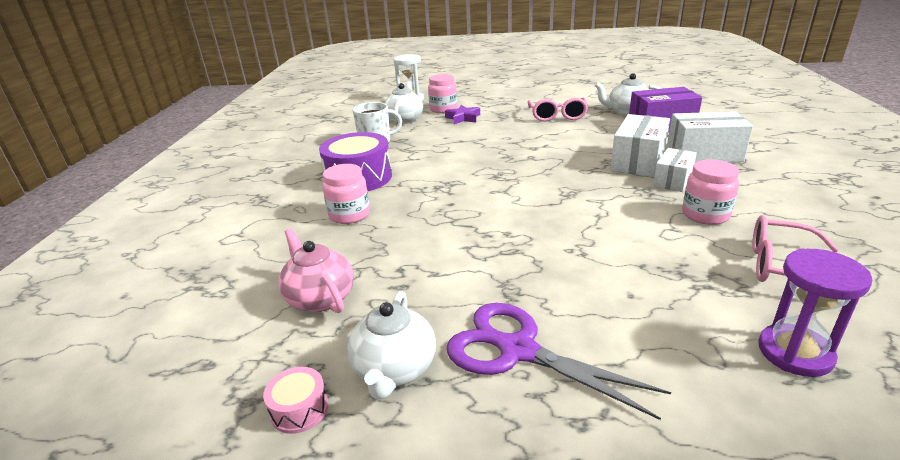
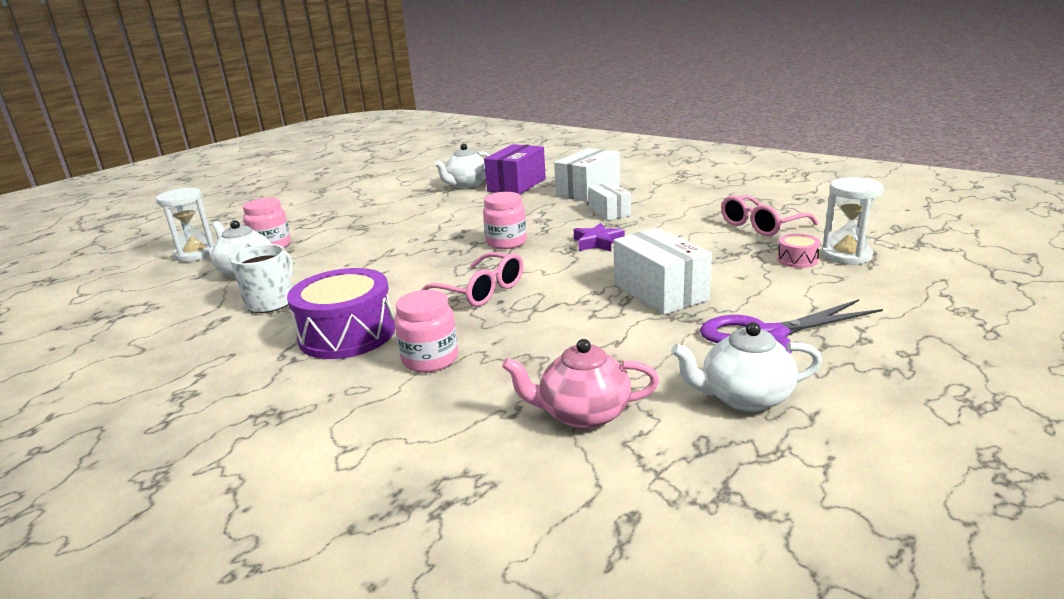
camera: 55 degrees left, 5 degrees down
(299, 409) = (760, 462): pink drum -> pink drum (797, 260)
(395, 369) = (744, 397): white teapot -> white teapot turned 135 degrees clockwise
(463, 118) = (320, 244): purple star -> purple star (598, 242)
(557, 116) = (414, 208): pink glasses -> pink glasses (480, 291)
(638, 161) = (560, 211): white box -> white box (660, 292)
(705, 215) = (672, 221): pink jar -> pink jar (506, 242)
(795, 353) = (846, 255): purple hourglass -> white hourglass

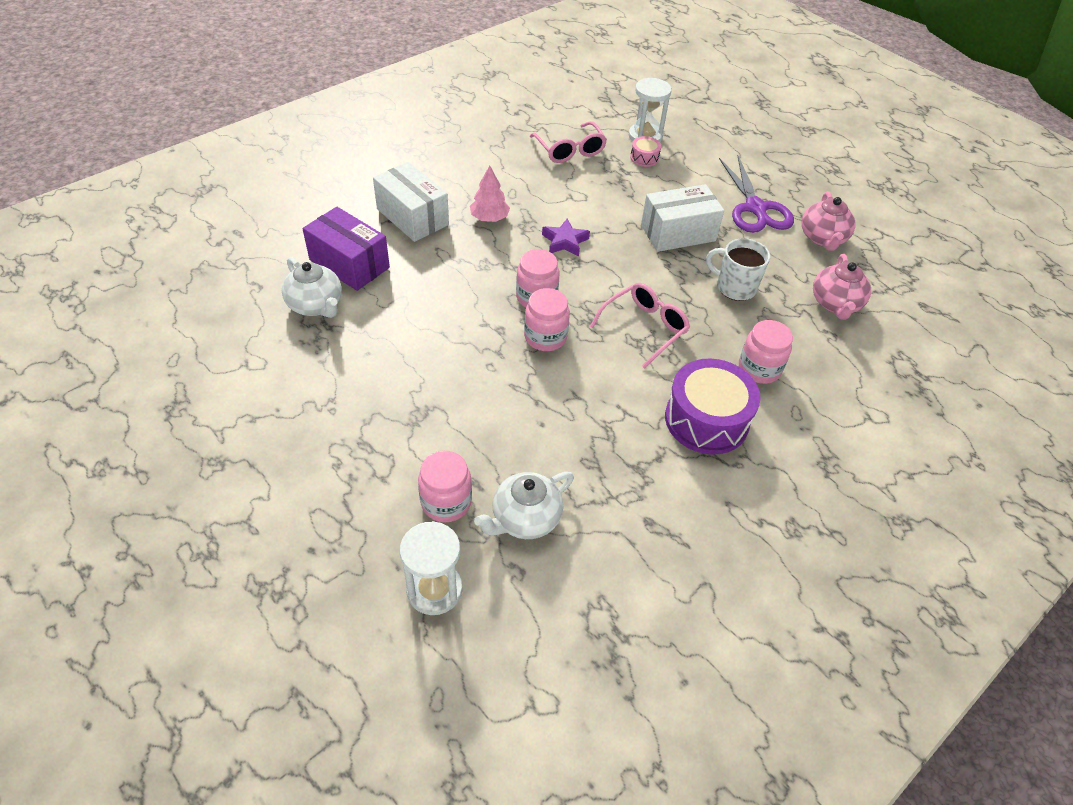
camera: 85 degrees left, 25 degrees up
(271, 302) = (622, 484): white mug -> white mug (734, 287)
(454, 252) = (545, 337): none -> pink jar
(609, 212) = (489, 218): white box -> pink tree
(744, 397) = (822, 238): white teapot -> pink teapot

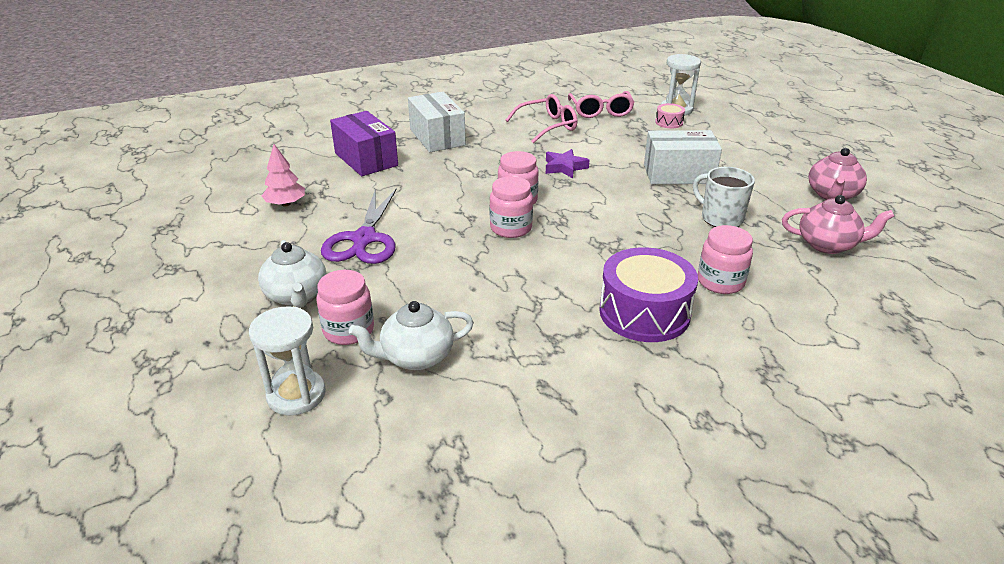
camera: 20 degrees right, 15 degrees down
(316, 305) = (322, 181): white teapot -> white teapot (297, 296)
(489, 218) = (504, 145): pink tree -> pink tree (286, 204)
(644, 328) = (612, 235): pink glasses -> pink glasses (547, 126)
(756, 209) = (767, 166): purple scissors -> purple scissors (364, 240)
(835, 304) = (828, 245): pink teapot -> pink teapot turned 105 degrees counterclockwise

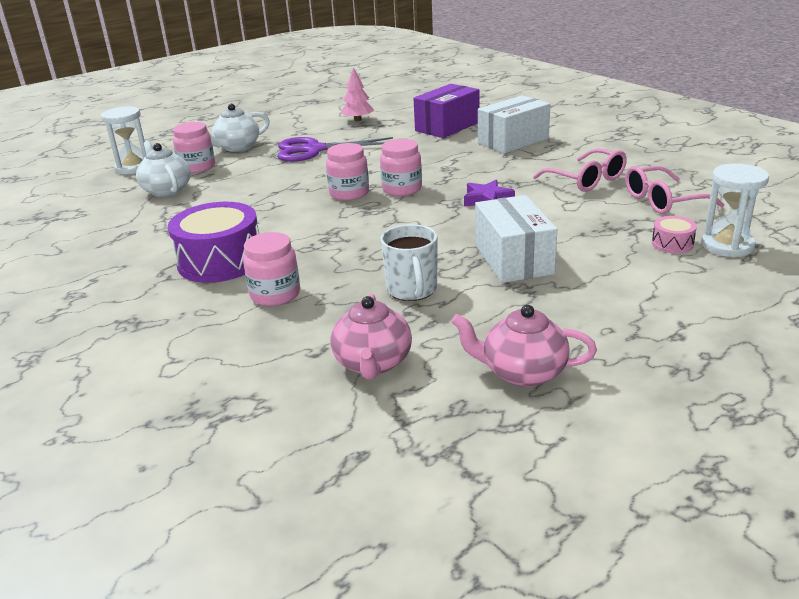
camera: 80 degrees right, 5 degrees down
(720, 218) = (412, 290): white mug -> white mug turned 135 degrees clockwise

